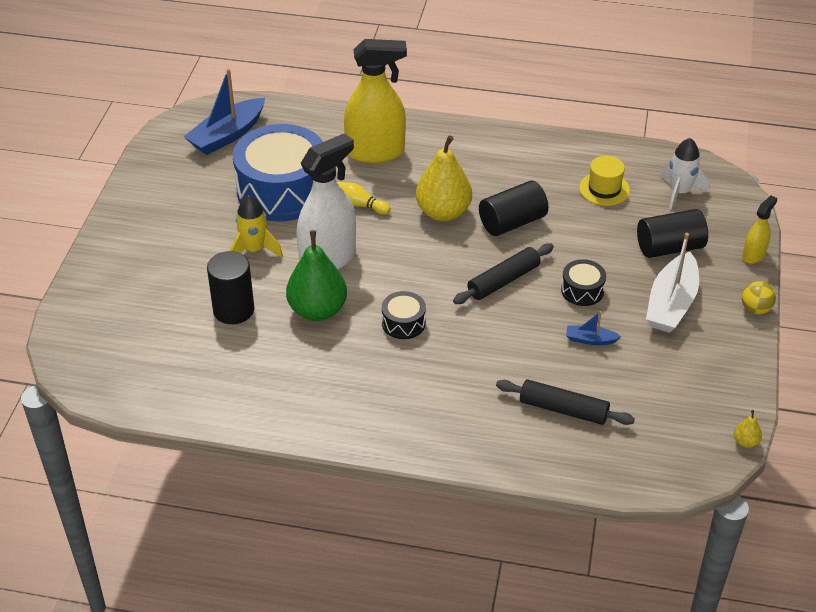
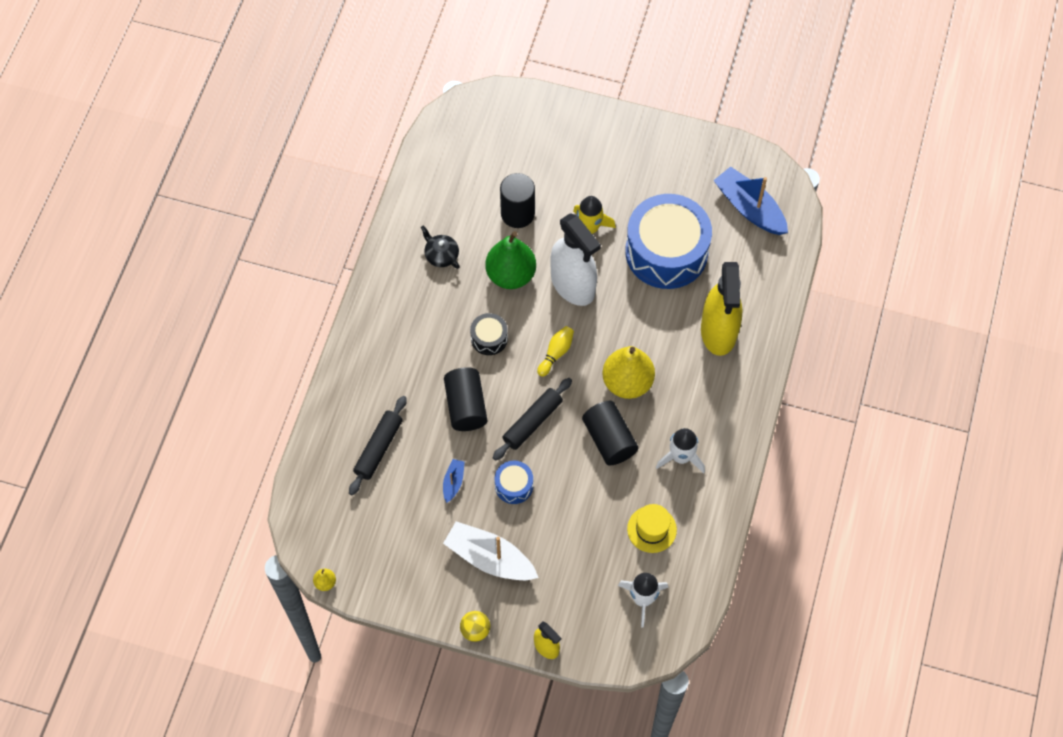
camera: 95 degrees right, 20 degrees up
(293, 374) = (441, 255): none -> black teapot
(360, 205) = (642, 314): yellow bowling pin -> yellow bowling pin (556, 353)
(503, 281) = (532, 422): black rolling pin -> black rolling pin turned 75 degrees clockwise
(521, 172) = (681, 457): none -> white rocket
(582, 290) = (514, 486): black drum -> blue drum
(669, 248) = (563, 572): black cylinder -> black cylinder (465, 406)

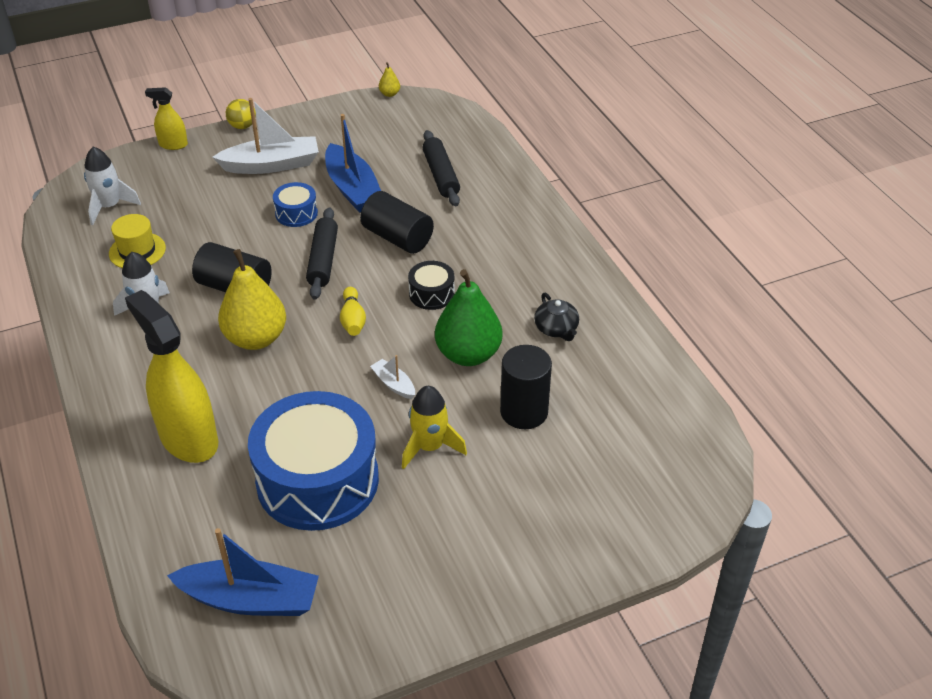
camera: 140 degrees right, 20 degrees down
(441, 255) = (556, 329): black teapot -> black teapot turned 60 degrees clockwise
(453, 482) = (352, 189): blue boat -> blue boat, size x2.10
(573, 285) = (394, 384): white spray bottle -> white boat

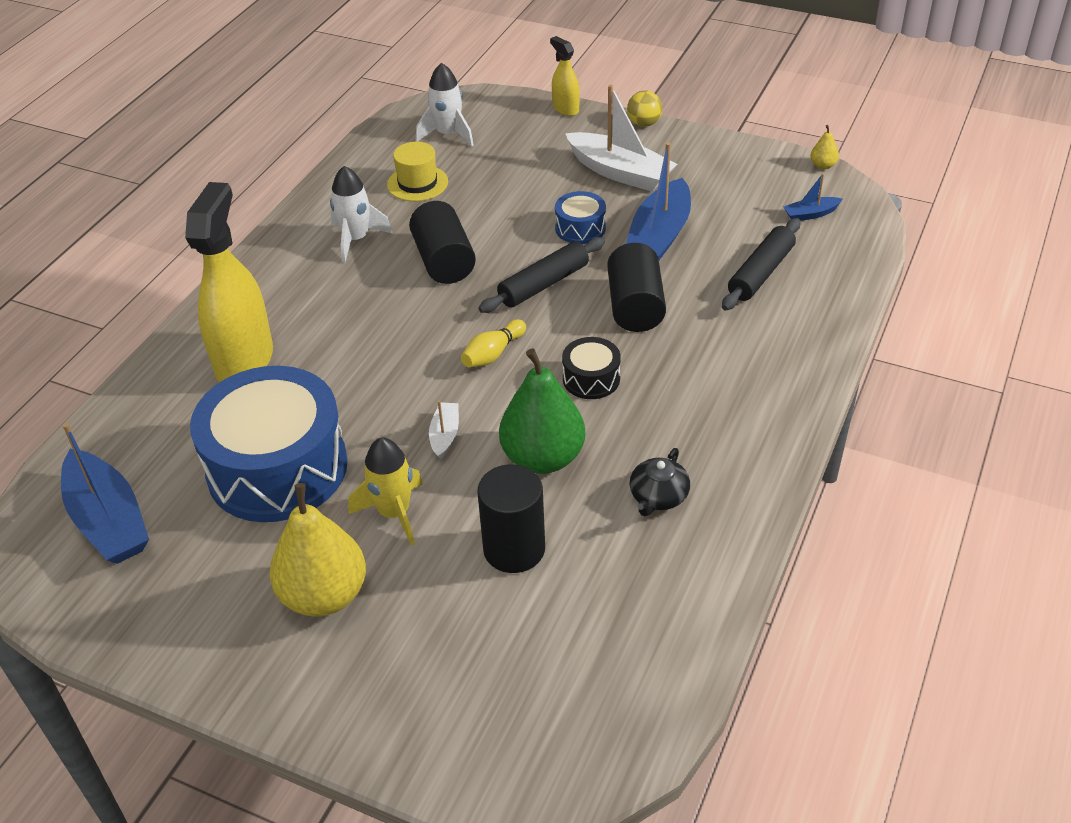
camera: 50 degrees right, 0 degrees up
(256, 338) = (399, 315): yellow pear -> yellow pear (324, 595)
(421, 126) = (810, 214): none -> blue boat

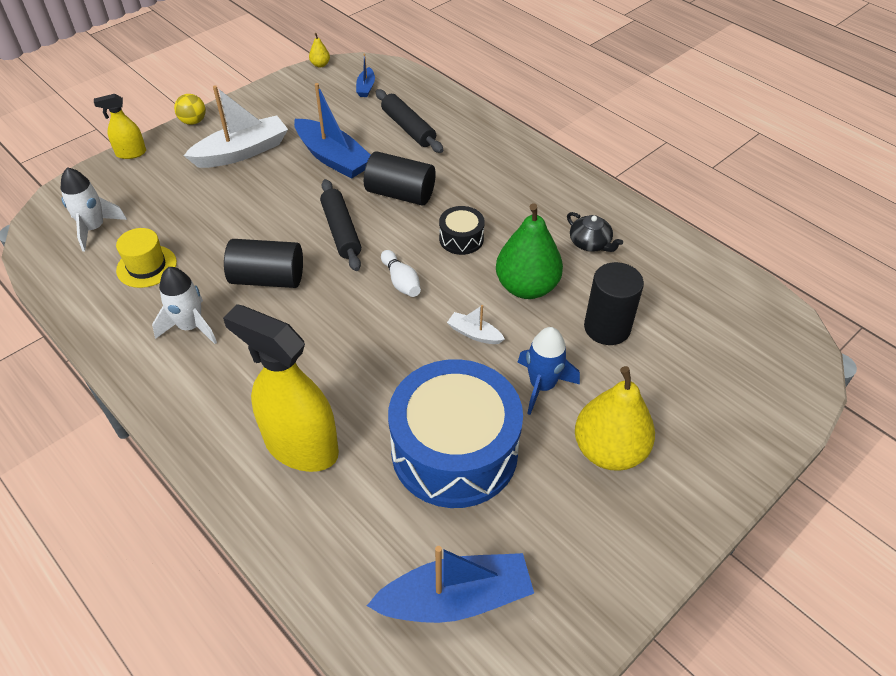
camera: 70 degrees left, 5 degrees up
(394, 513) = (542, 386): yellow rocket -> blue rocket
(493, 354) = (401, 281): yellow bowling pin -> white bowling pin
(580, 228) = (291, 192): blue drum -> none

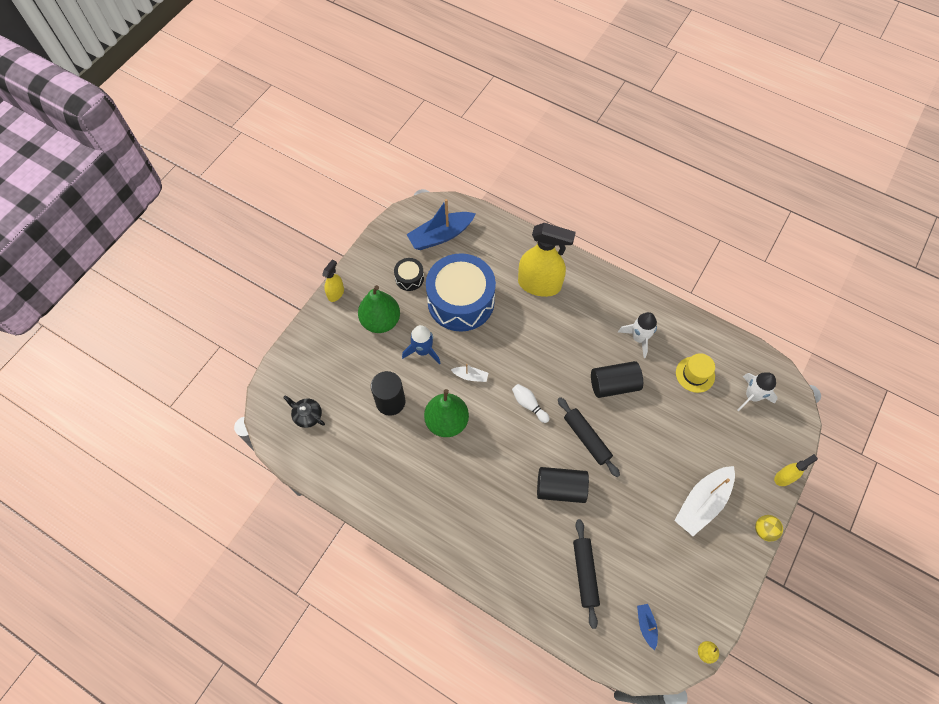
camera: 165 degrees right, 15 degrees up
(333, 158) = (629, 516): blue boat -> none
(408, 128) = (585, 573): black rolling pin -> black rolling pin turned 45 degrees clockwise
(461, 239) = (501, 454): black drum -> black drum (409, 278)
(590, 243) = (410, 474): black teapot -> black teapot (307, 415)
(609, 450) = (381, 321): yellow pear -> green pear
(693, 524) = (336, 293): none -> yellow spray bottle

